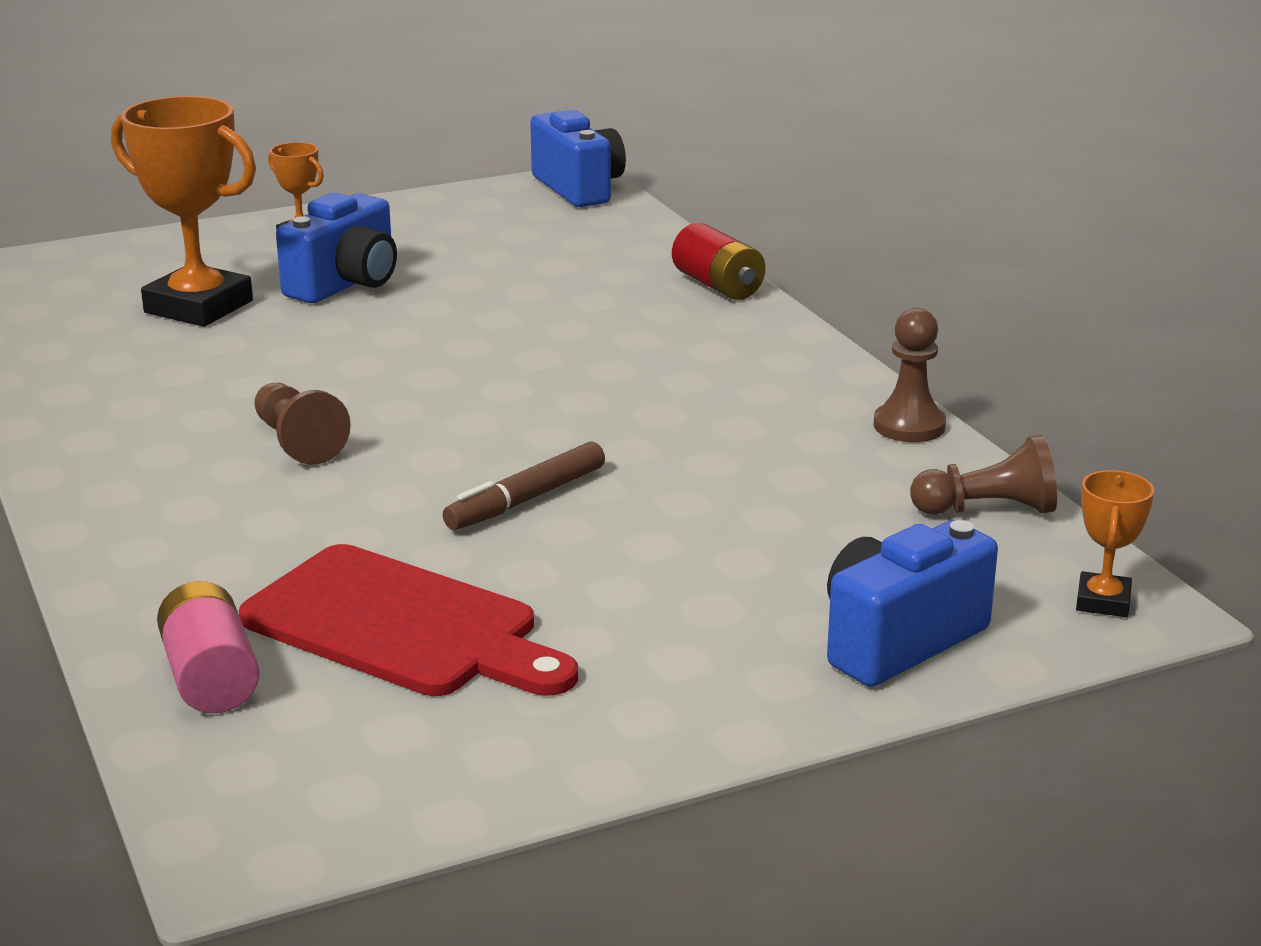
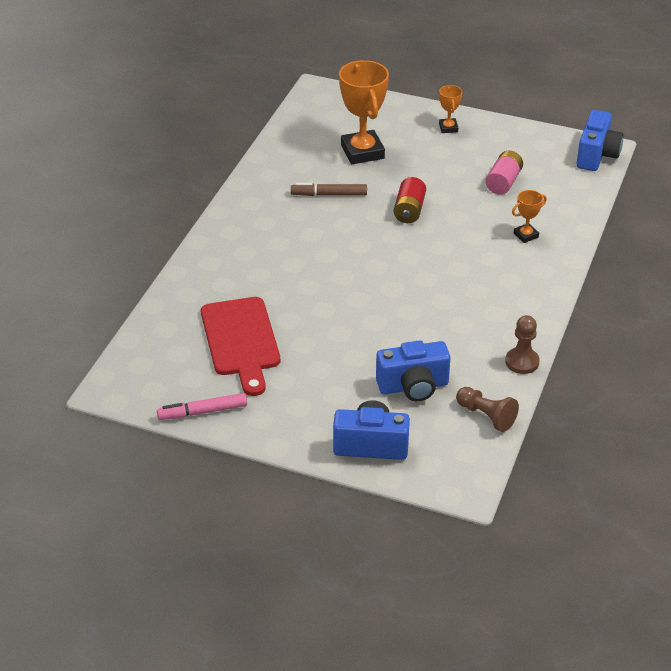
camera: 45 degrees right, 15 degrees up
(211, 678) = (170, 326): pink battery -> pink battery (503, 182)
(298, 442) = (310, 242): brown pawn -> none
(346, 284) = (428, 167): blue camera -> blue camera (413, 386)
(511, 770) = (202, 412): none -> pink marker
(526, 500) = (344, 313): brown marker -> brown marker (329, 194)
(718, 286) = (565, 246): red battery -> red battery (409, 210)
(1103, 601) = (460, 476): orange trophy -> orange trophy (526, 235)

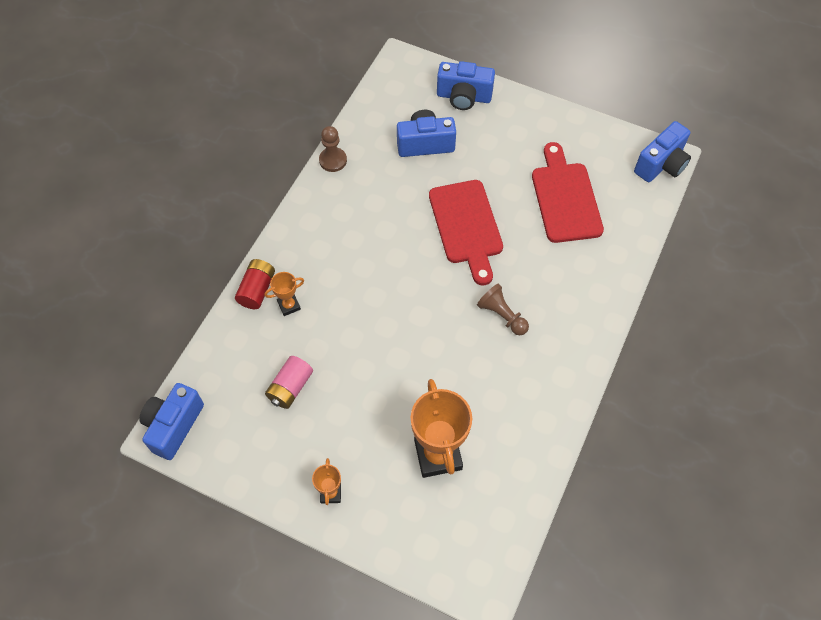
camera: 175 degrees left, 20 degrees up
(120, 382) = (661, 165): none -> blue camera
(202, 412) = (592, 133): pink marker -> none
(329, 194) = (480, 382): brown marker -> none
(353, 308) = (466, 226): none -> red cutting board
(409, 210) = (398, 350): red battery -> red battery (257, 290)
(486, 416) = (373, 114): brown pawn -> brown pawn (502, 315)

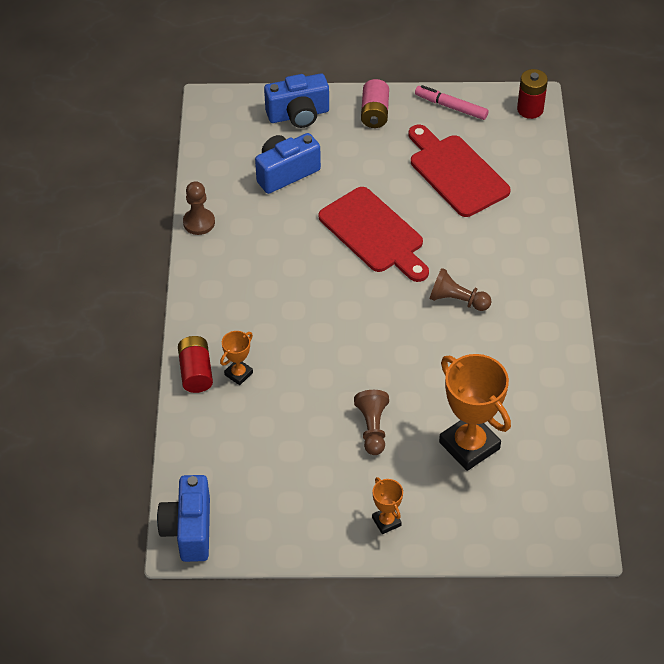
camera: 25 degrees left, 10 degrees down
(290, 387) = (287, 446): pink battery -> pink battery (374, 113)
(367, 402) = (372, 428): none -> brown pawn
(594, 137) = (451, 107): none -> pink marker
(661, 165) = (530, 109): blue camera -> red battery

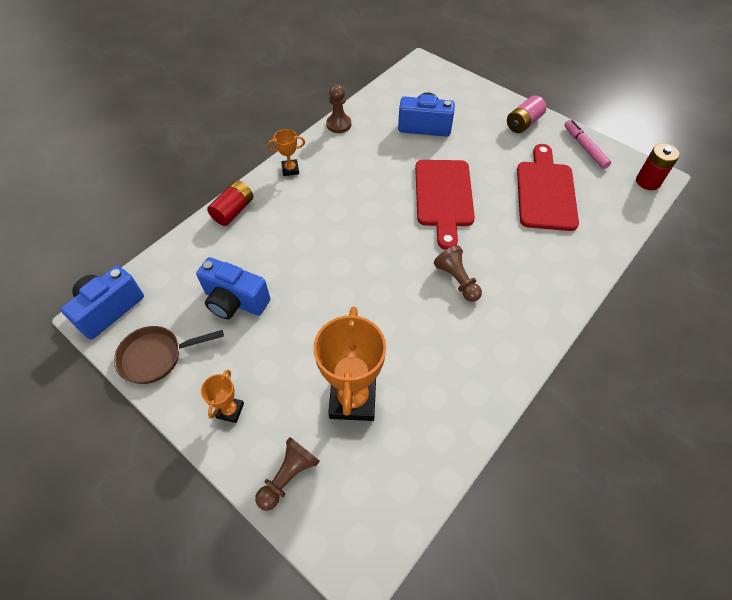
camera: 40 degrees right, 5 degrees up
(238, 374) = (256, 229): orange trophy -> orange trophy (290, 169)
(279, 531) = (156, 356): none -> brown pan
(298, 115) = (470, 98): blue camera -> blue camera (235, 301)
(372, 428) = (298, 330): brown pawn -> brown pawn (288, 476)

